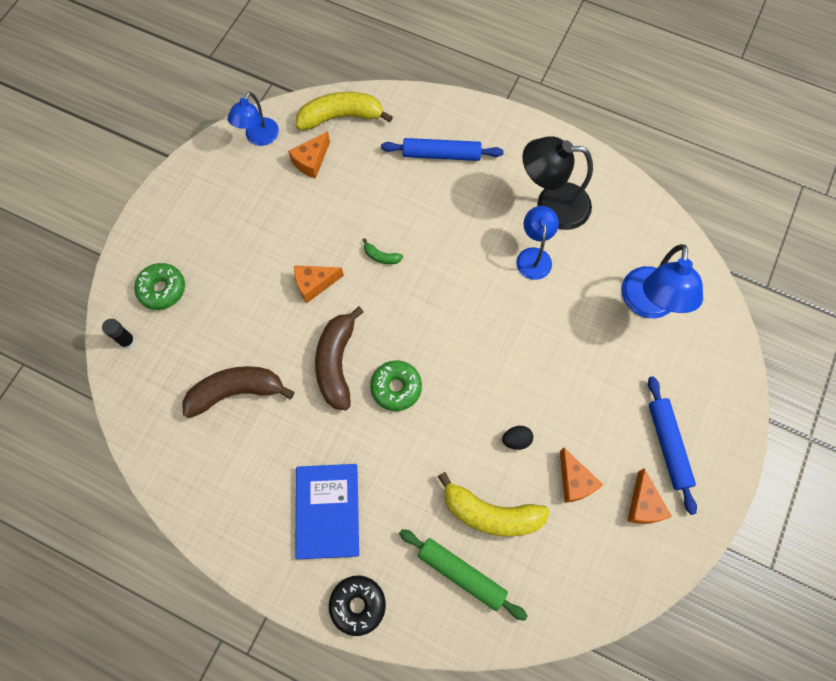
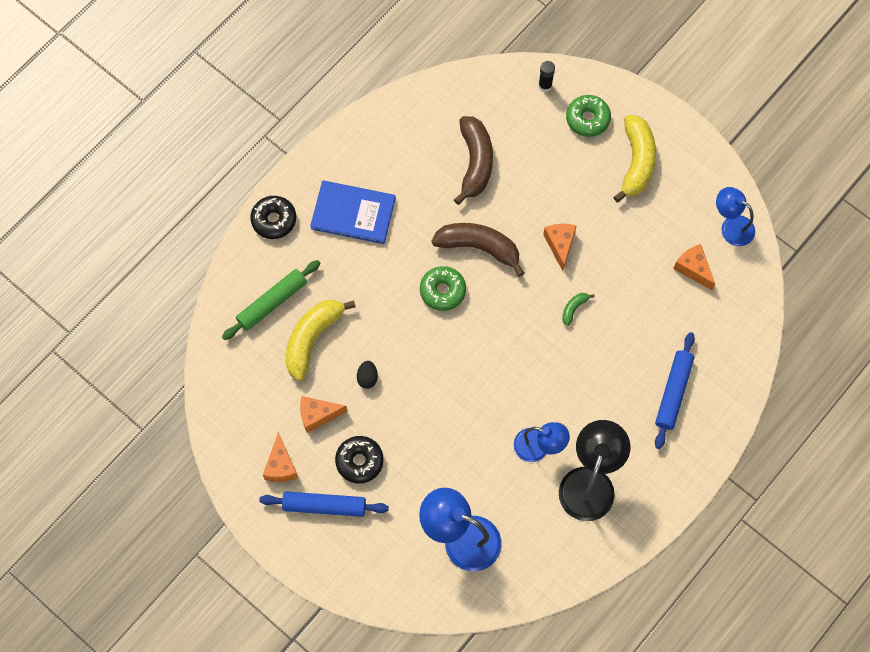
camera: 105 degrees right, 0 degrees up
(341, 117) = (739, 307): yellow banana -> yellow banana (636, 162)
(608, 422) = (359, 461): none -> black donut
(643, 505) = (281, 466): orange cheese -> orange cheese turned 105 degrees counterclockwise

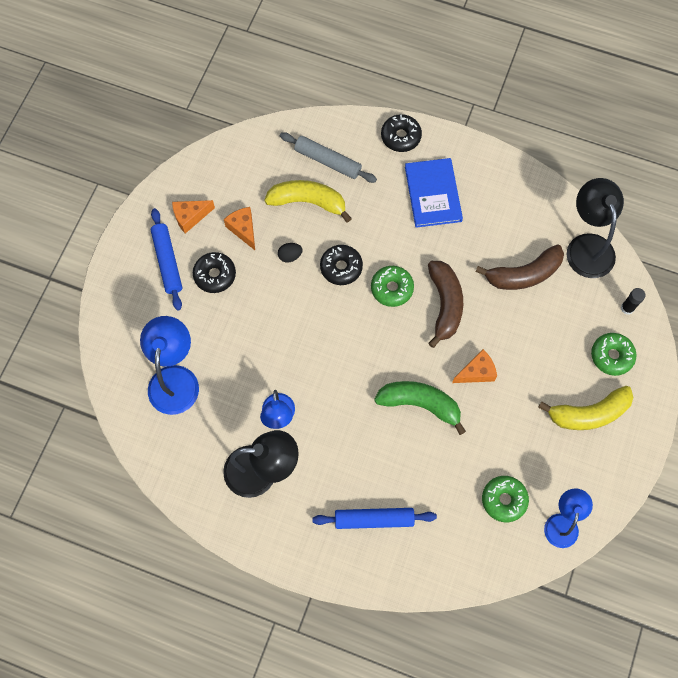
camera: 70 degrees right, 0 degrees up
(272, 302) = (328, 161): green rolling pin -> grey rolling pin
(400, 332) = (341, 267): none -> black donut
(467, 93) = (587, 246): none -> black lamp
(574, 309) = (420, 404): green banana -> green banana, size x2.27
(693, 269) = (504, 500): orange cheese -> green donut

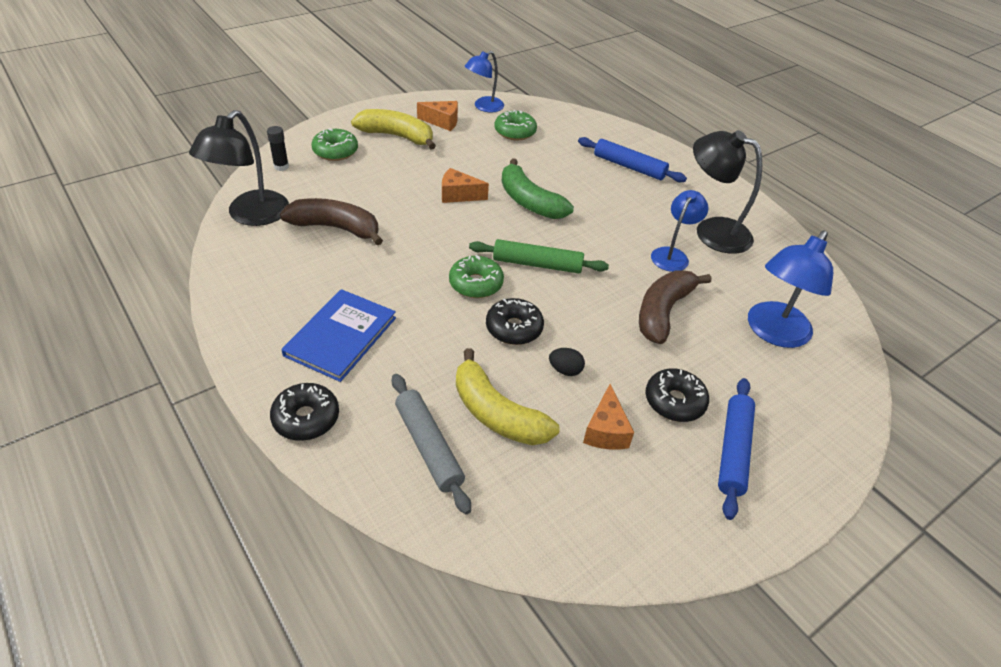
camera: 150 degrees left, 25 degrees down
(190, 217) = (673, 488): orange cheese -> orange cheese (442, 122)
(366, 336) = (537, 264): none -> green rolling pin
(444, 304) = (436, 246): brown banana -> brown banana (663, 312)

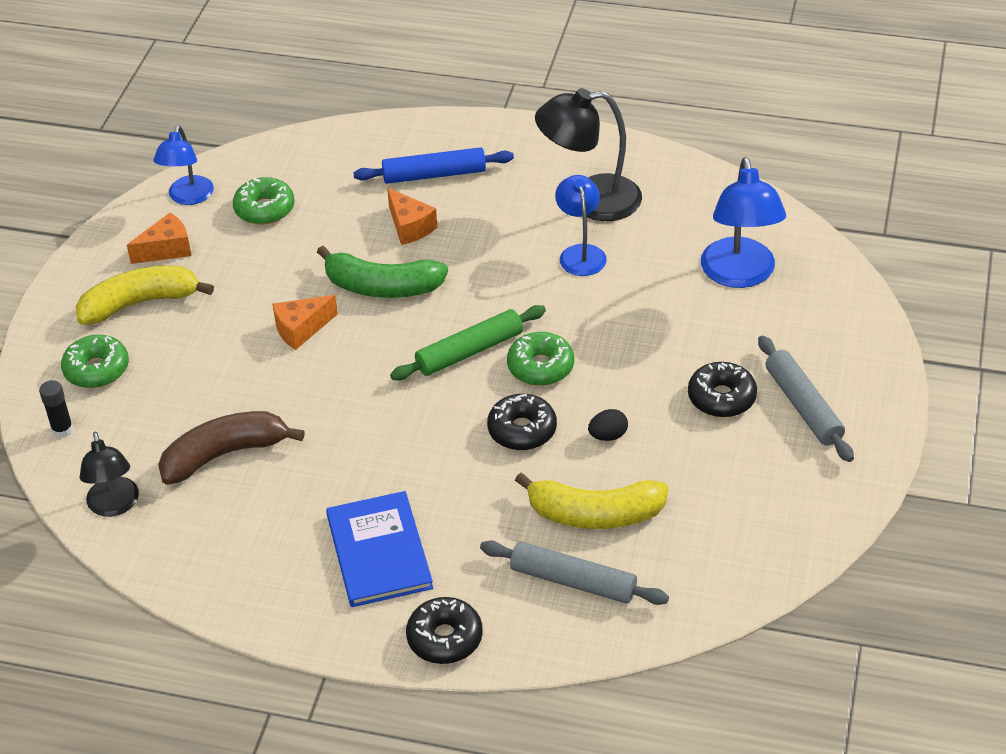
camera: 35 degrees left, 0 degrees up
(251, 216) = (114, 506): black lamp -> black lamp, size x0.64
(476, 284) = (437, 412): green donut -> green donut (540, 367)
(605, 431) = (694, 462): orange cheese -> orange cheese (410, 227)
(663, 312) = (631, 320): brown banana -> none
(733, 451) = (803, 406): blue rolling pin -> grey rolling pin

